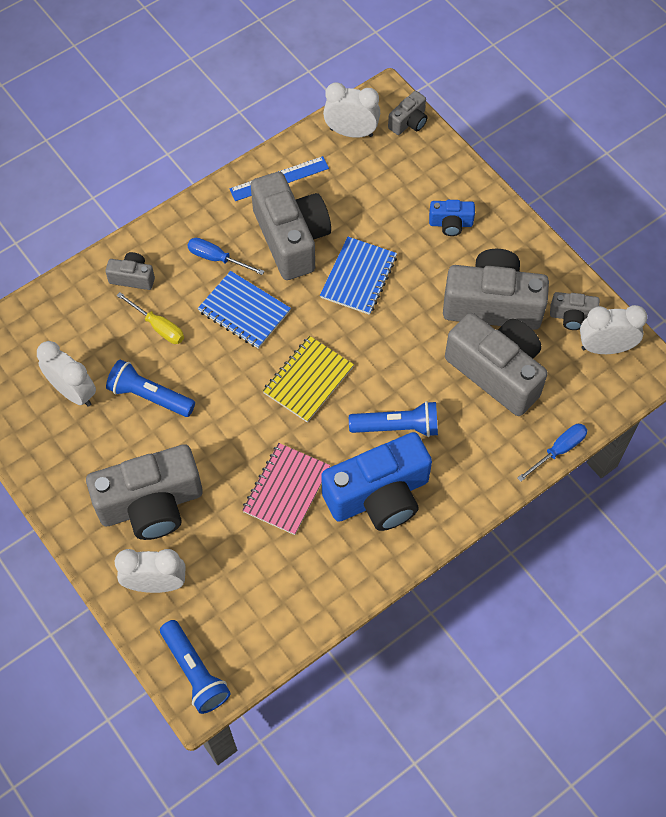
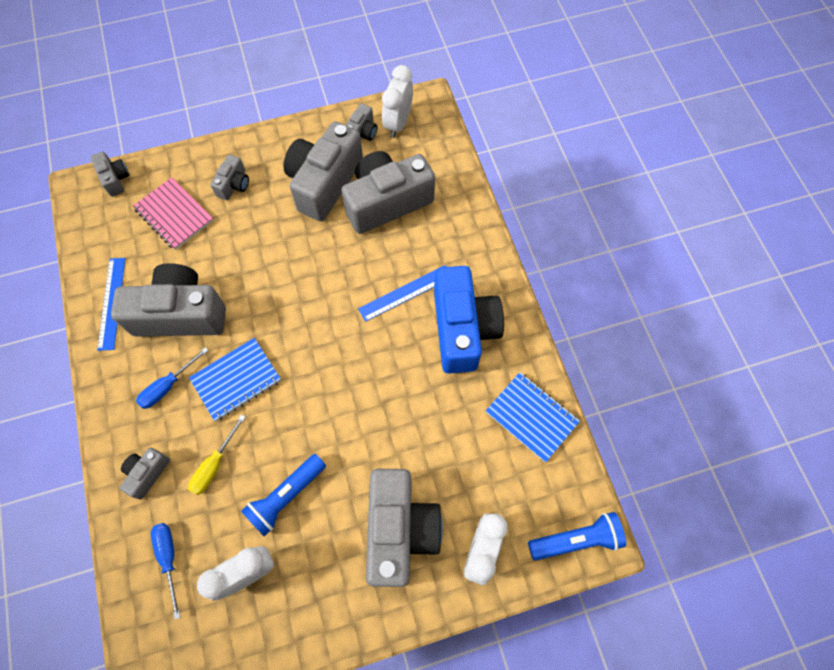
camera: 70 degrees left, 5 degrees up
(158, 327) = (214, 465): yellow screwdriver -> yellow screwdriver turned 150 degrees clockwise
(286, 490) = (430, 402): pink notebook -> pink notebook (174, 215)
(308, 380) = (331, 348): yellow notebook -> none
(351, 132) = (98, 227): white clock -> none
(358, 277) = (249, 272): blue notebook -> blue notebook (531, 417)
(397, 427) = (405, 293): blue flashlight -> blue ruler
(450, 224) = (234, 184): blue camera -> grey camera
(558, 450) = (472, 186): blue screwdriver -> blue screwdriver (169, 558)

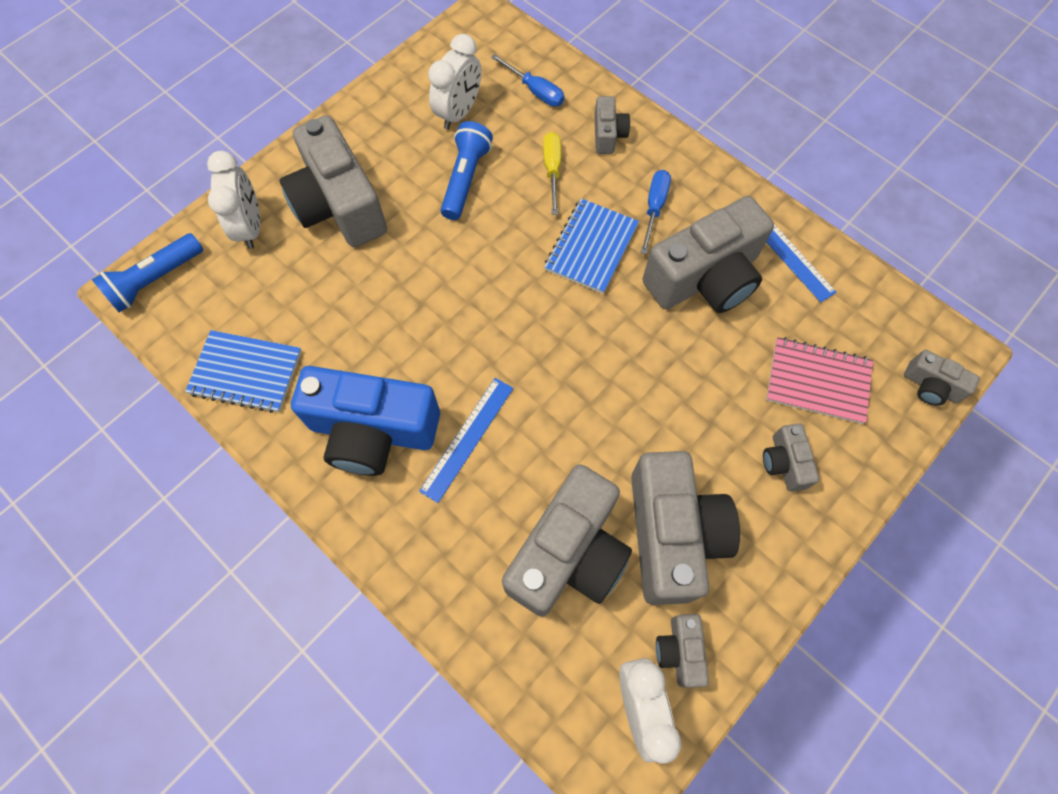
camera: 150 degrees right, 0 degrees up
(462, 329) = (373, 431): blue camera -> blue camera turned 45 degrees counterclockwise

